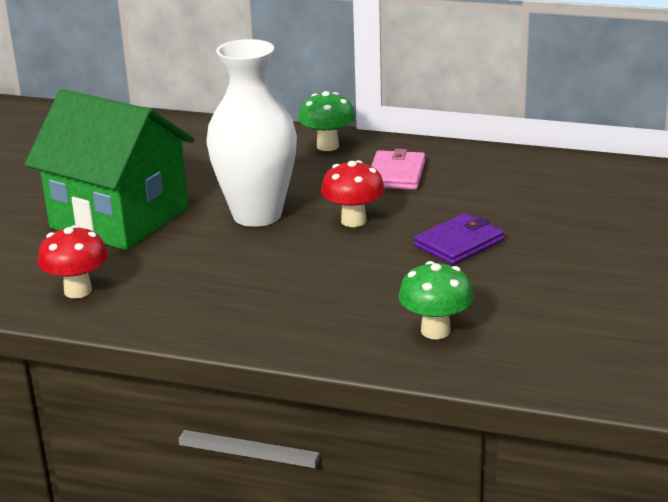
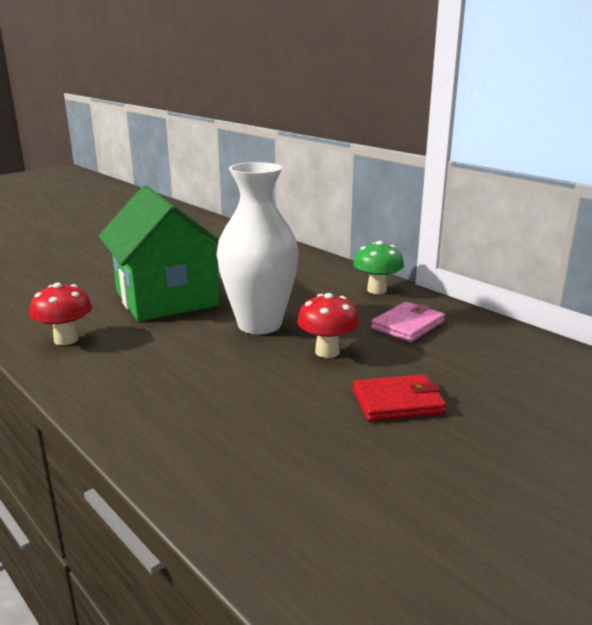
camera: 30 degrees right, 5 degrees down
(435, 331) = (274, 485): green mushroom -> none
(459, 243) = (397, 402): purple wallet -> red wallet

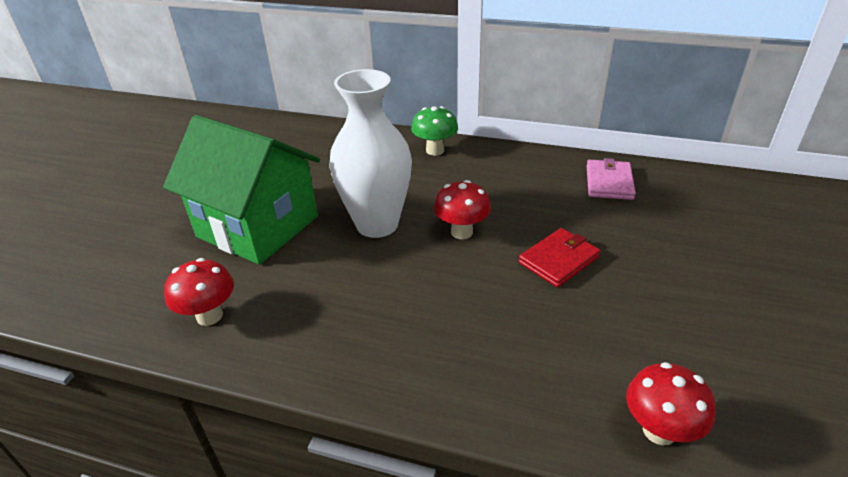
camera: 30 degrees left, 15 degrees up
(329, 573) = (659, 430): none -> red mushroom
(408, 325) = (494, 180): pink wallet -> pink wallet (609, 182)

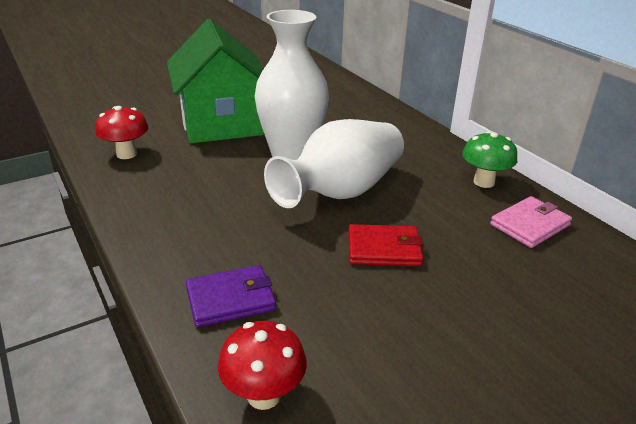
camera: 40 degrees right, 5 degrees down
(435, 150) = (410, 134): green mushroom -> green mushroom (484, 182)
(461, 232) = (341, 192): red mushroom -> white vase
(526, 380) = (231, 299): none -> purple wallet

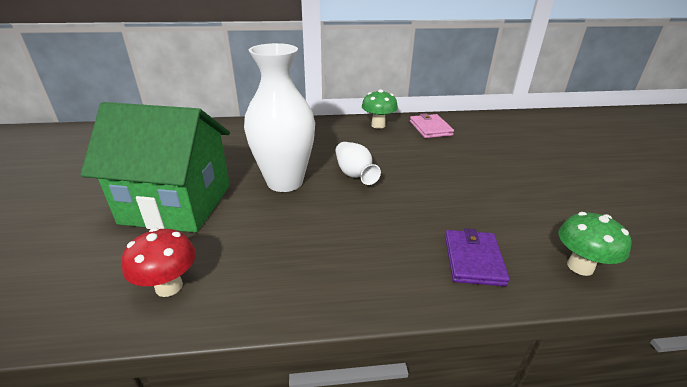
camera: 65 degrees left, 0 degrees up
(264, 395) = (580, 266): red mushroom -> green mushroom
(341, 192) = (354, 174): white vase -> white vase, size x0.53
(384, 249) = (434, 178): red wallet -> none

